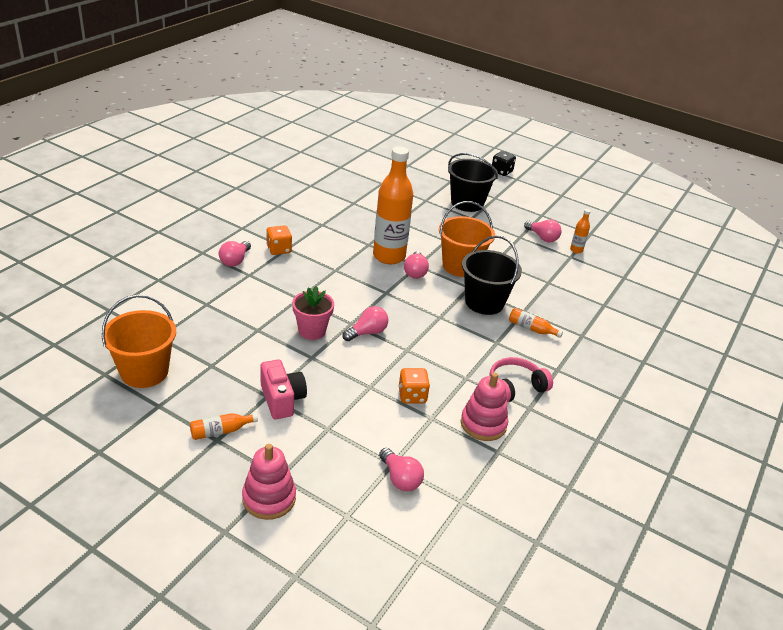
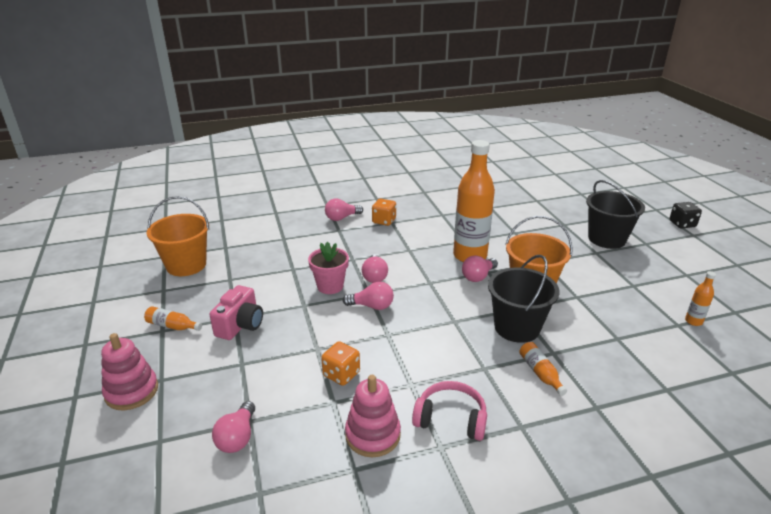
camera: 45 degrees right, 5 degrees down
(542, 237) = (661, 295): pink light bulb -> pink light bulb (374, 276)

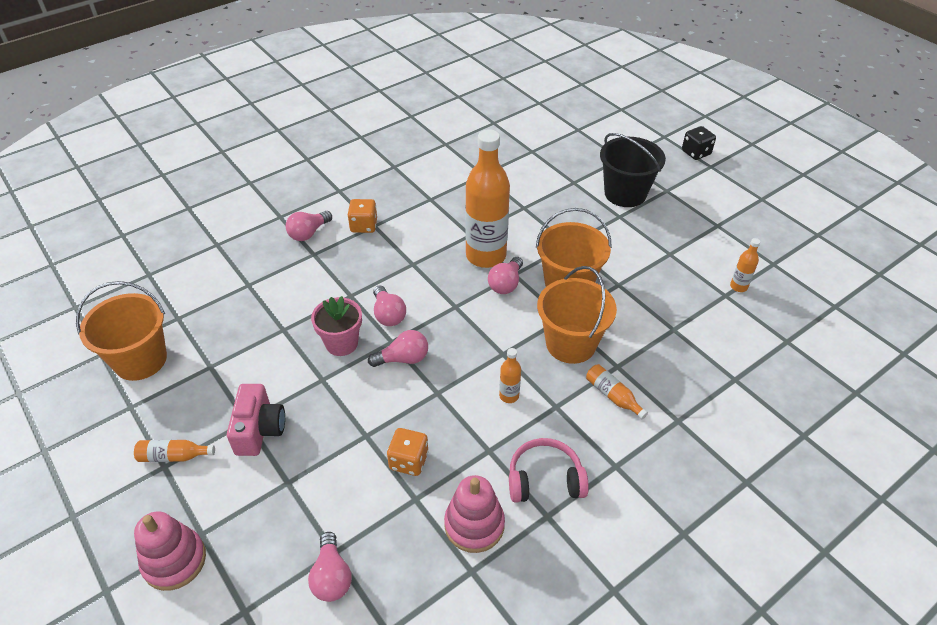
camera: 20 degrees left, 15 degrees up
(446, 350) = (509, 396): none -> orange bottle
(517, 327) = (570, 344): black bucket -> orange bucket

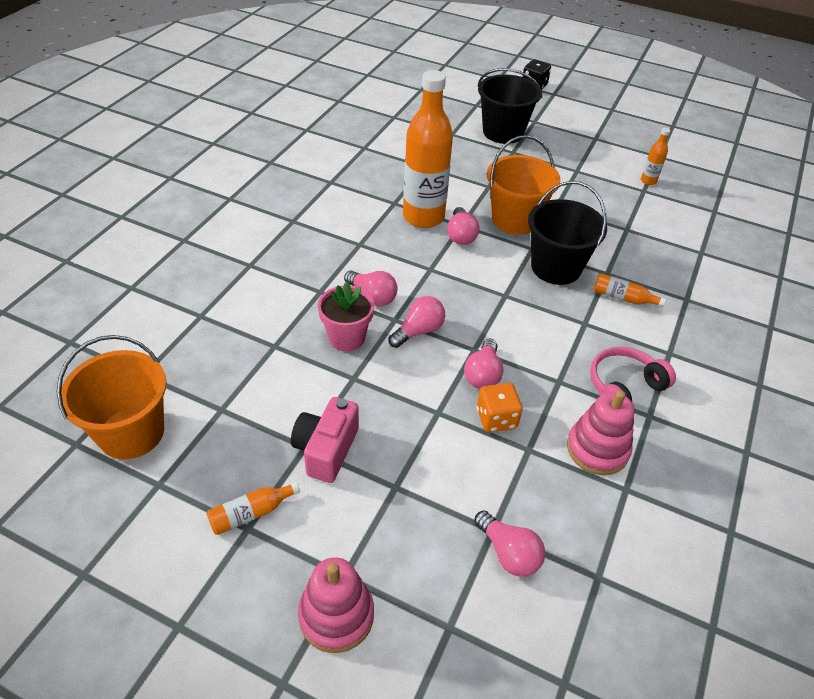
camera: 30 degrees left, 0 degrees up
(259, 430) = (326, 450): pink camera -> pink camera turned 135 degrees counterclockwise
(308, 233) = (228, 247): pink light bulb -> pink light bulb (483, 374)
(364, 226) = (282, 224): orange dice -> none
(509, 396) = (539, 329): orange bottle -> none
(570, 344) = (556, 267): orange bucket -> black bucket

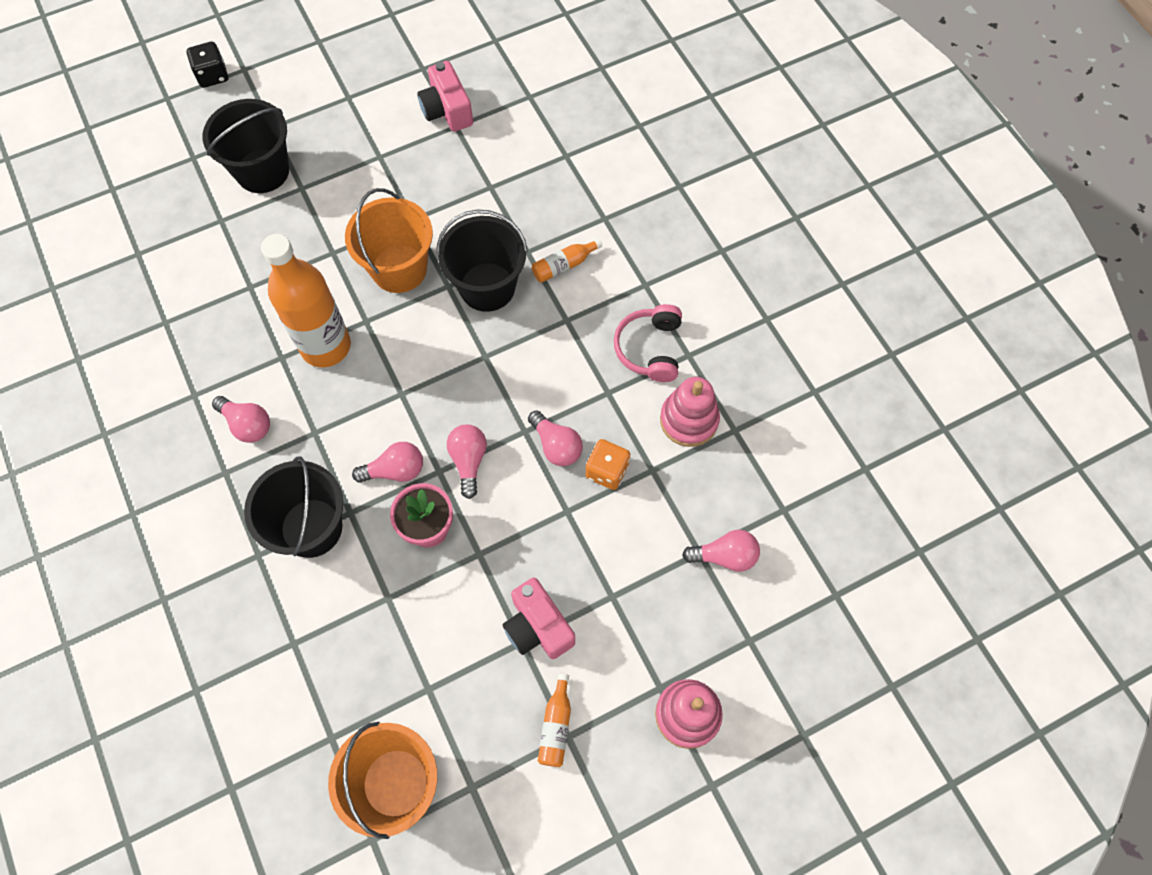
camera: 50 degrees left, 20 degrees up
(291, 279) = (311, 528): none -> black bucket
(460, 235) = (379, 333): pink light bulb -> pink light bulb (247, 424)
(648, 181) = (447, 110): orange bottle -> pink camera

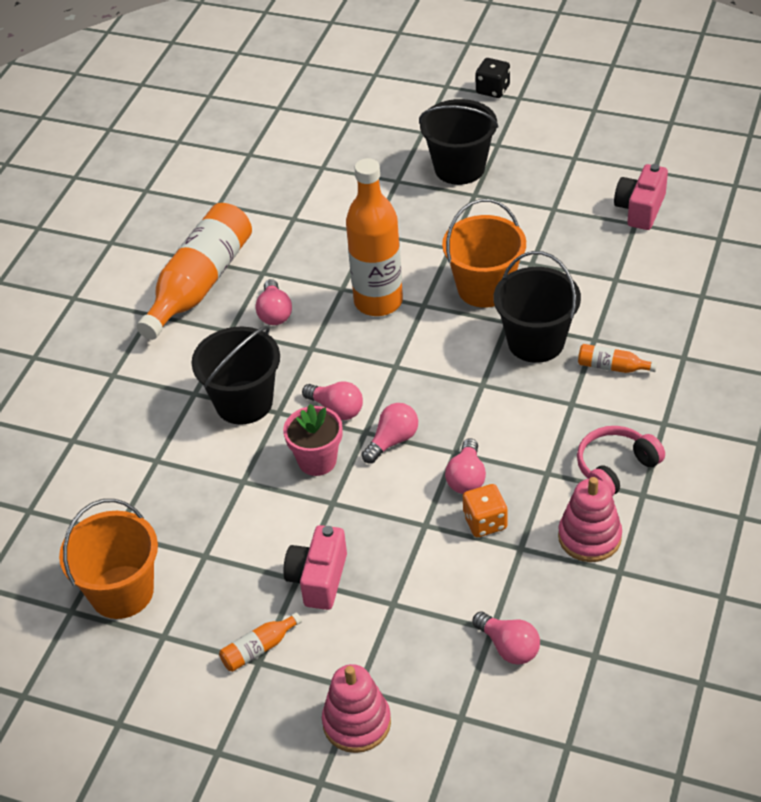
camera: 50 degrees right, 20 degrees down
(147, 449) = (200, 284): none -> orange bottle

